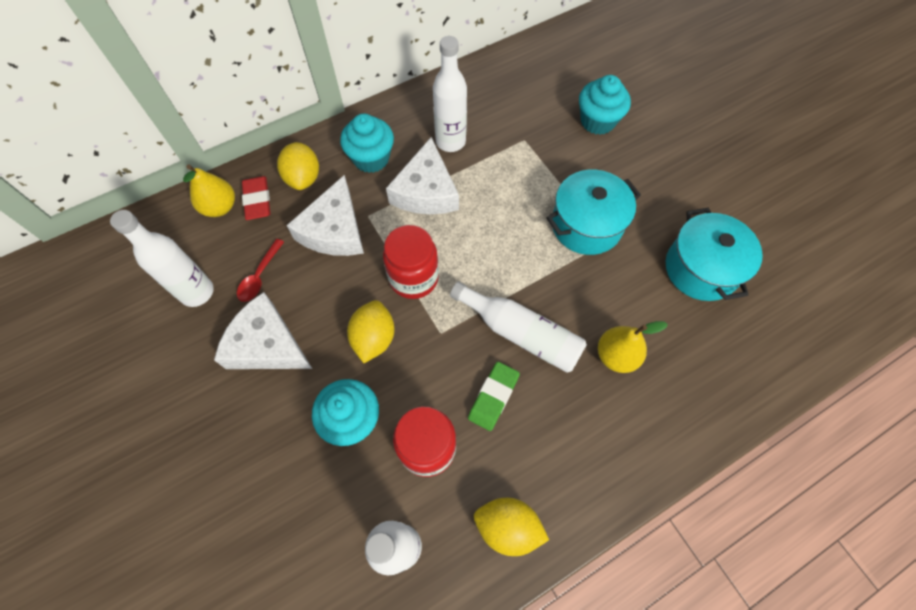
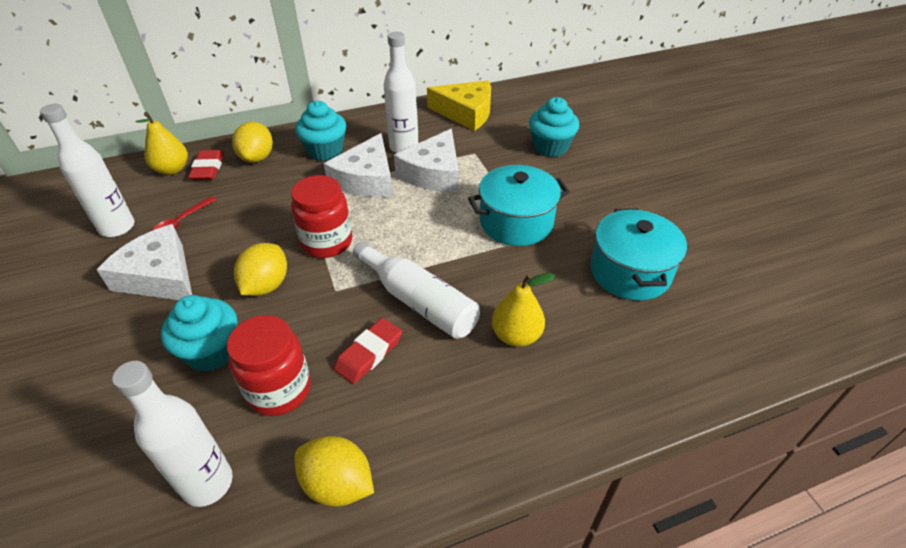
camera: 10 degrees right, 20 degrees down
(334, 230) = (267, 197): white cheese -> white cheese (434, 173)
(493, 397) = (369, 353): green eraser -> red eraser
(501, 83) = (466, 112): none -> yellow cheese

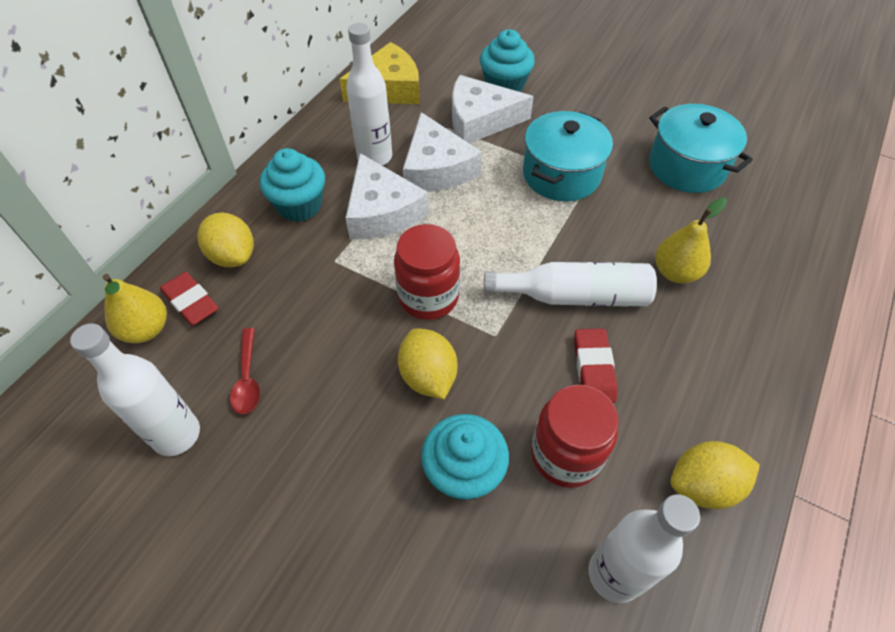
camera: 40 degrees left, 10 degrees up
(159, 276) = (307, 447): white cheese -> white cheese (480, 120)

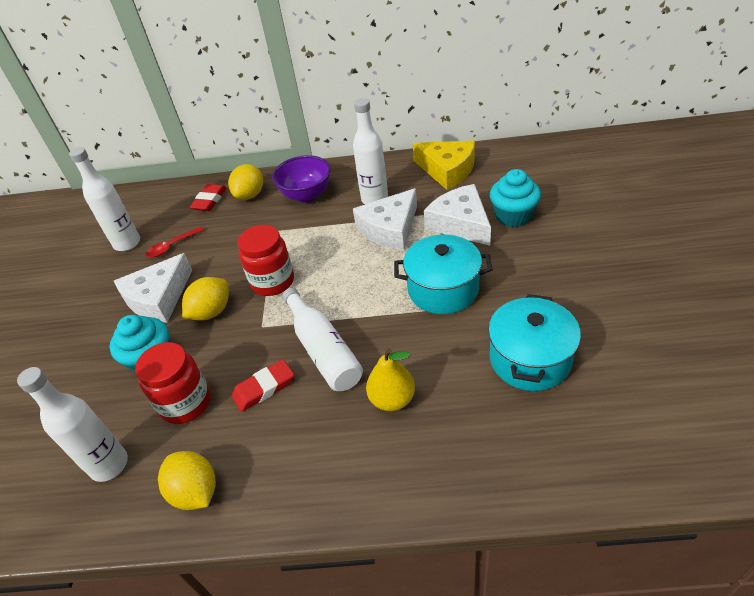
camera: 65 degrees right, 10 degrees down
(146, 329) = (183, 198): yellow pear -> none
(299, 205) = (306, 195): turquoise cupcake -> purple bowl
(382, 211) = (329, 227): white cheese -> white cheese (158, 298)

